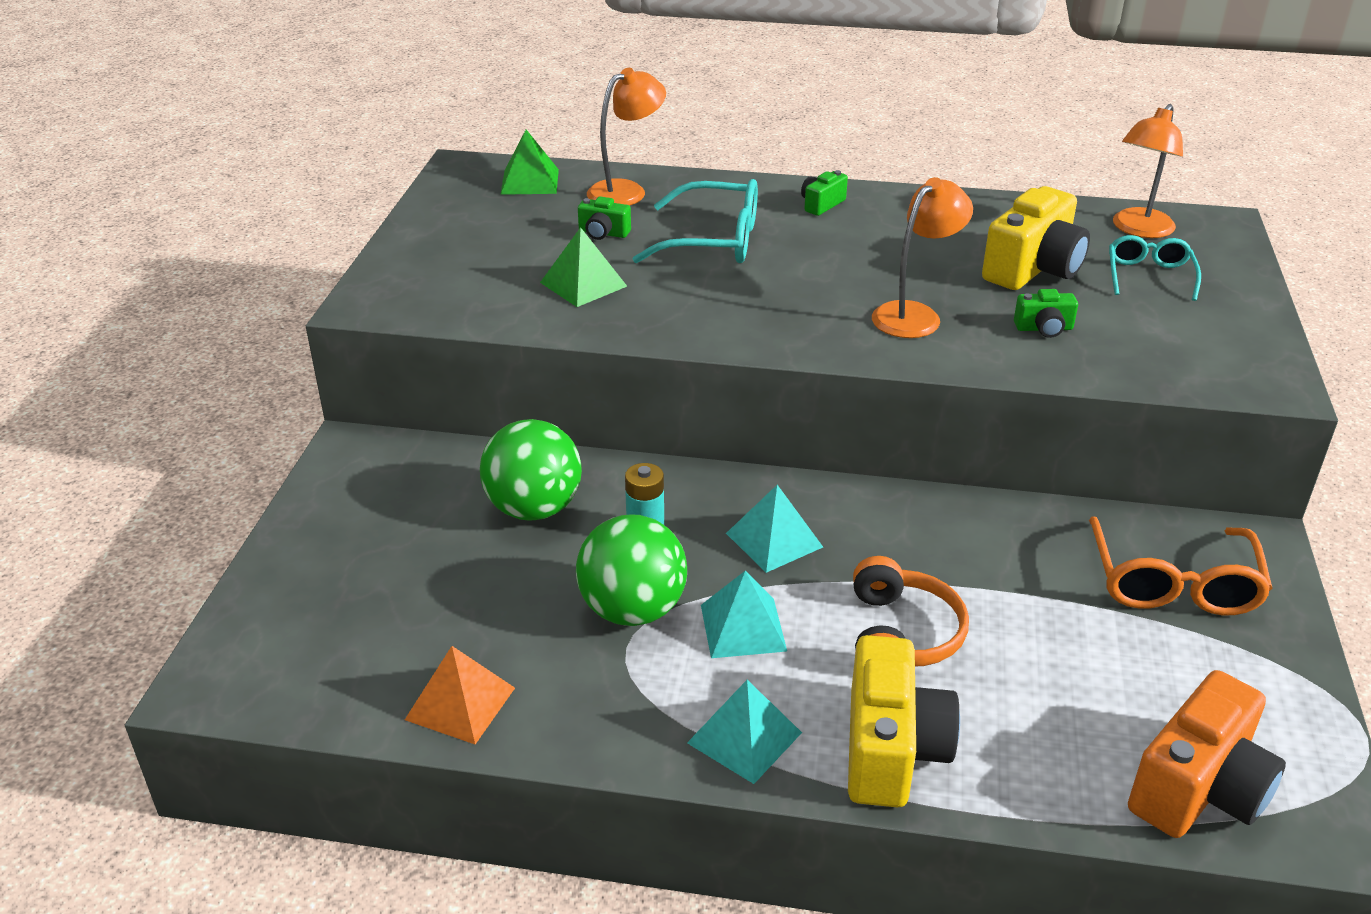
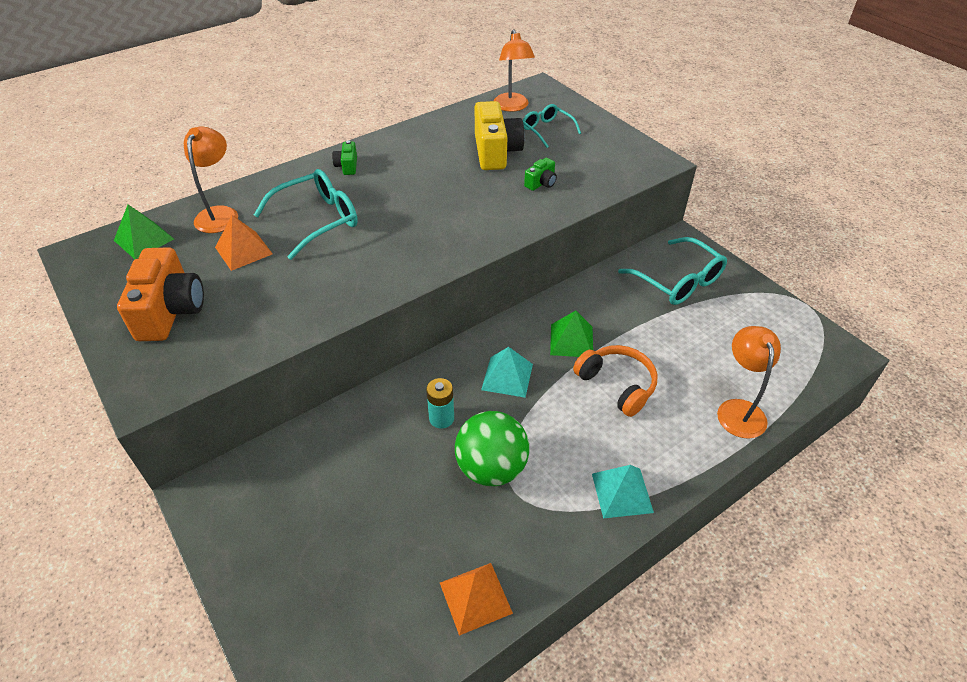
camera: 45 degrees left, 10 degrees up
(534, 509) = (366, 450): green ball -> none
(583, 284) = (277, 292): green pyramid -> green pyramid (571, 340)
(603, 233) = (243, 250): green camera -> orange pyramid
(743, 627) = (551, 435): turquoise pyramid -> none
(891, 749) = (680, 445): yellow camera -> none
(915, 315) = (477, 208): orange lamp -> orange lamp (738, 409)
(1173, 584) = (678, 281): orange glasses -> turquoise glasses
(1199, 789) = (790, 370): orange camera -> orange camera (170, 311)

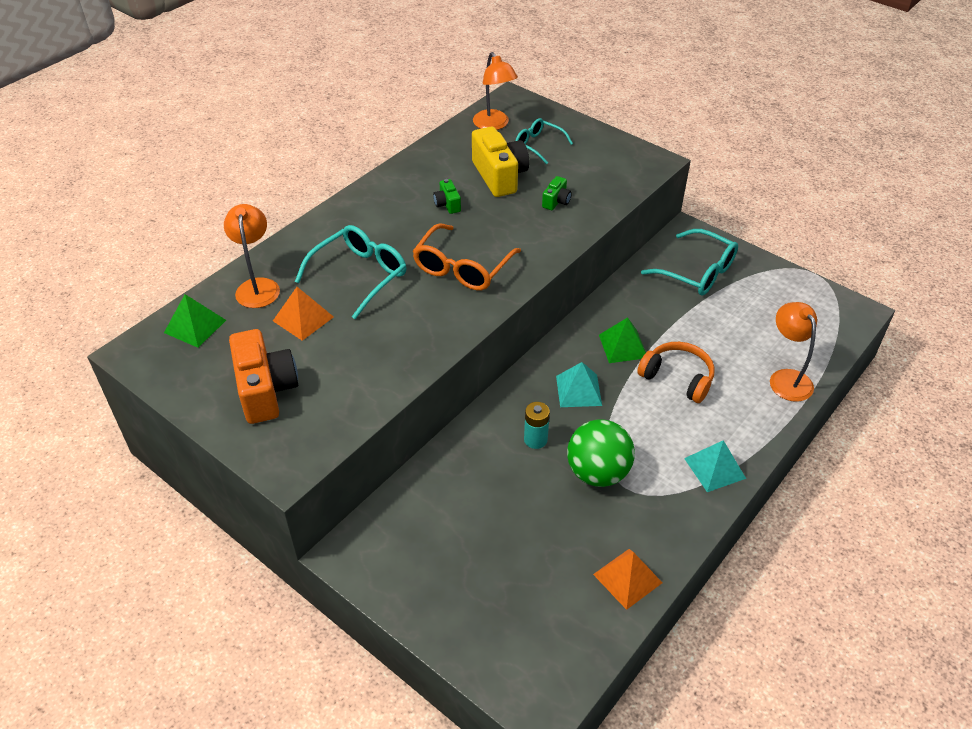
camera: 15 degrees left, 0 degrees up
(347, 166) = (360, 215): green camera -> green camera (447, 204)
(418, 230) = (462, 268): none -> orange glasses

